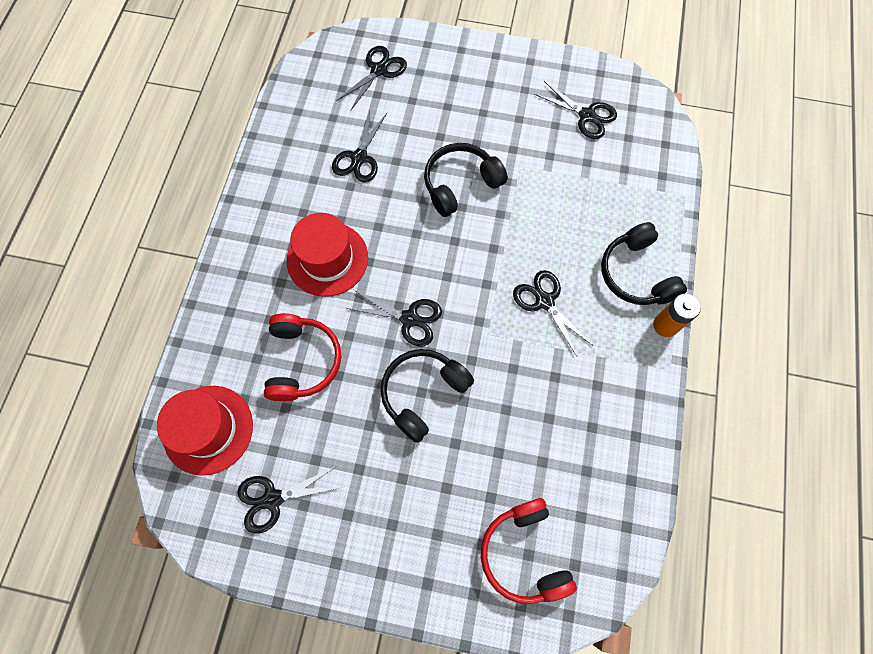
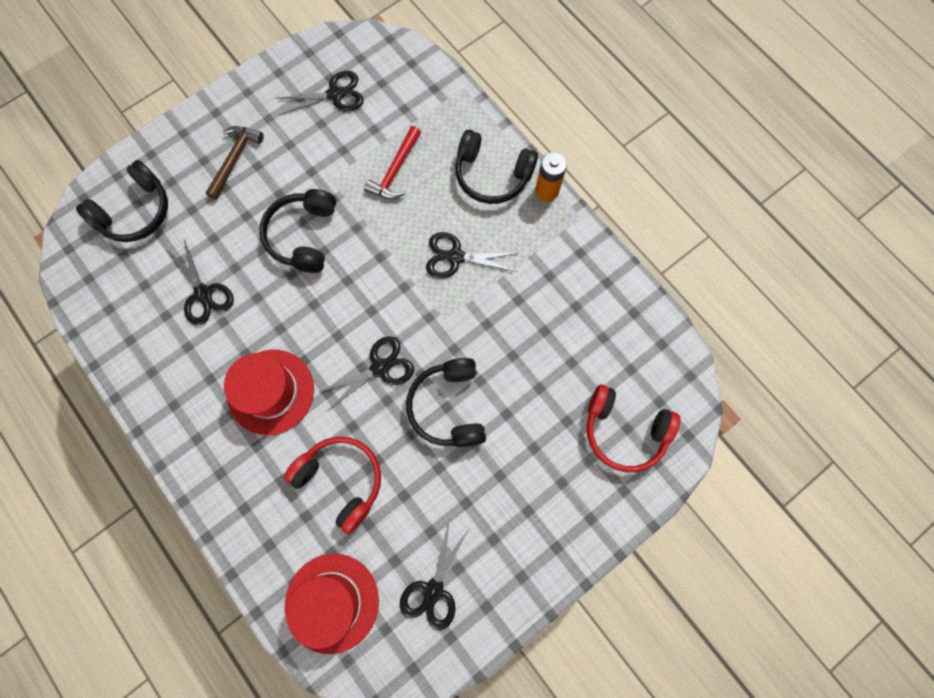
camera: 50 degrees left, 5 degrees up
(379, 70) = (136, 212): black scissors -> black headphones
(474, 95) = (235, 159): none -> brown hammer
(570, 203) = (395, 170): none -> red hammer

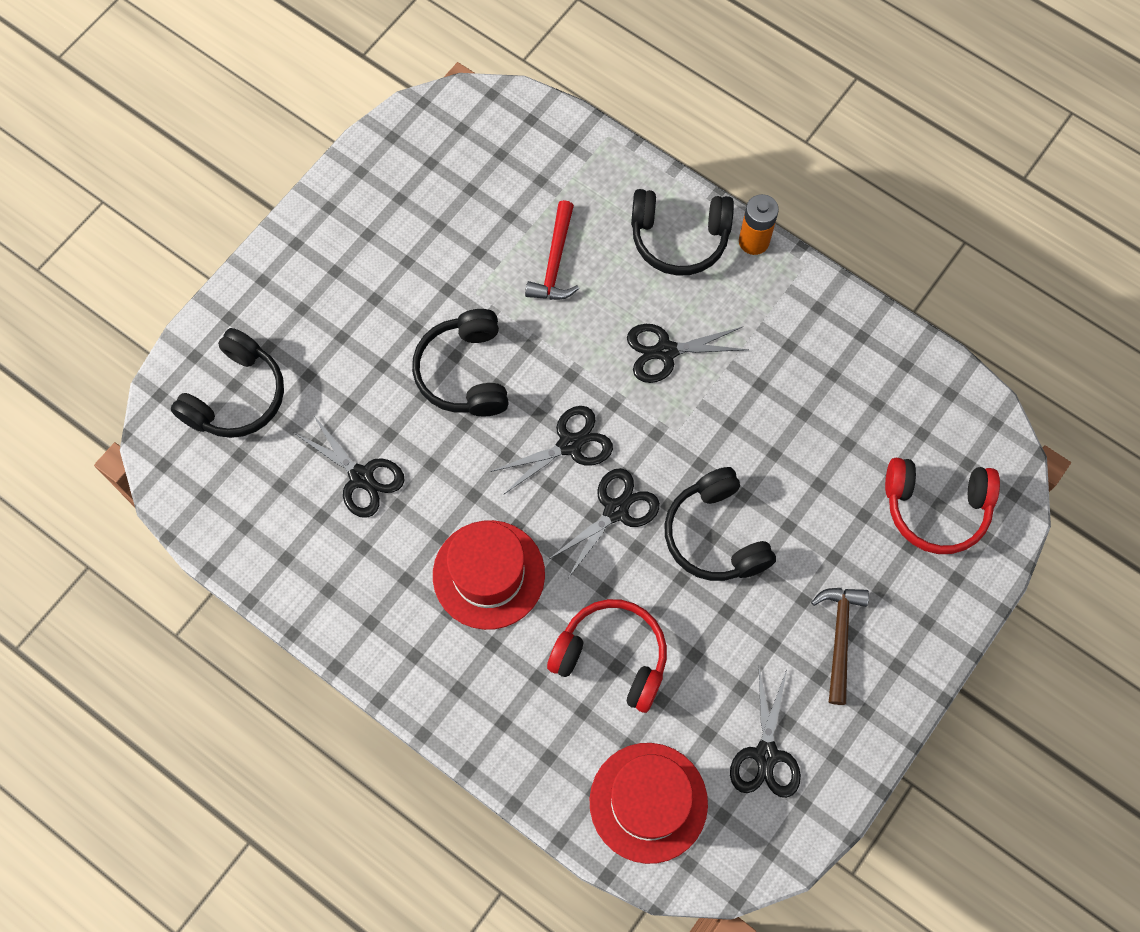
camera: 15 degrees left, 5 degrees down
(235, 159) = (343, 297): brown hammer -> brown hammer (840, 637)
(335, 94) = (445, 183): black scissors -> black scissors (569, 444)

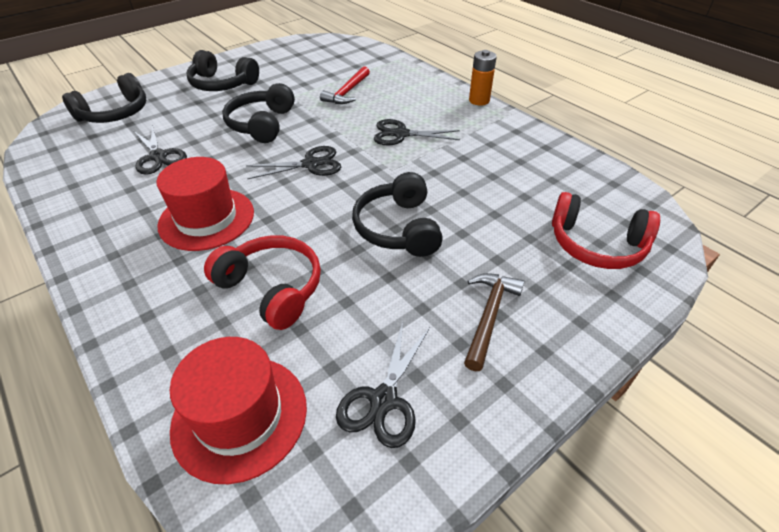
camera: 15 degrees right, 25 degrees down
(616, 510) = (325, 201): black scissors -> none
(679, 238) = (430, 94): black headphones -> black headphones (222, 84)

